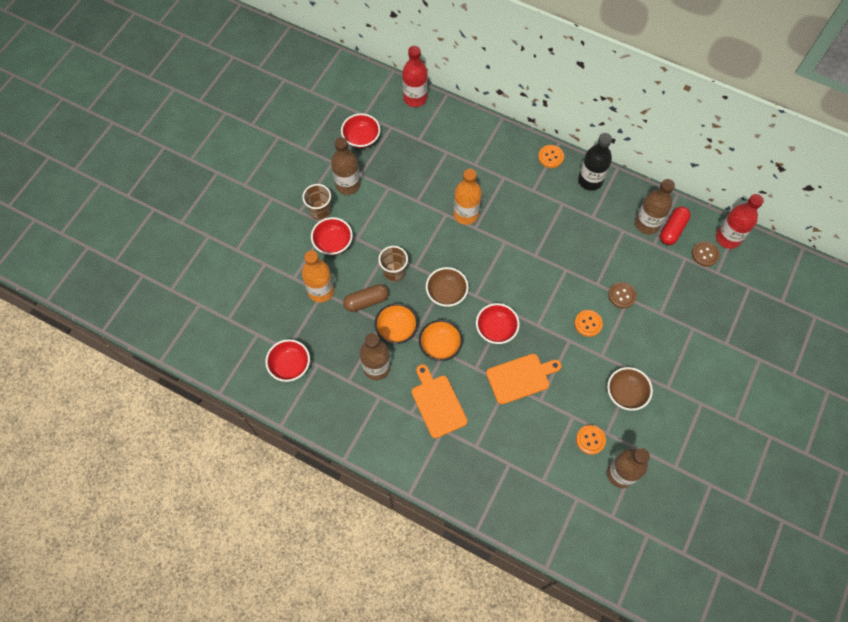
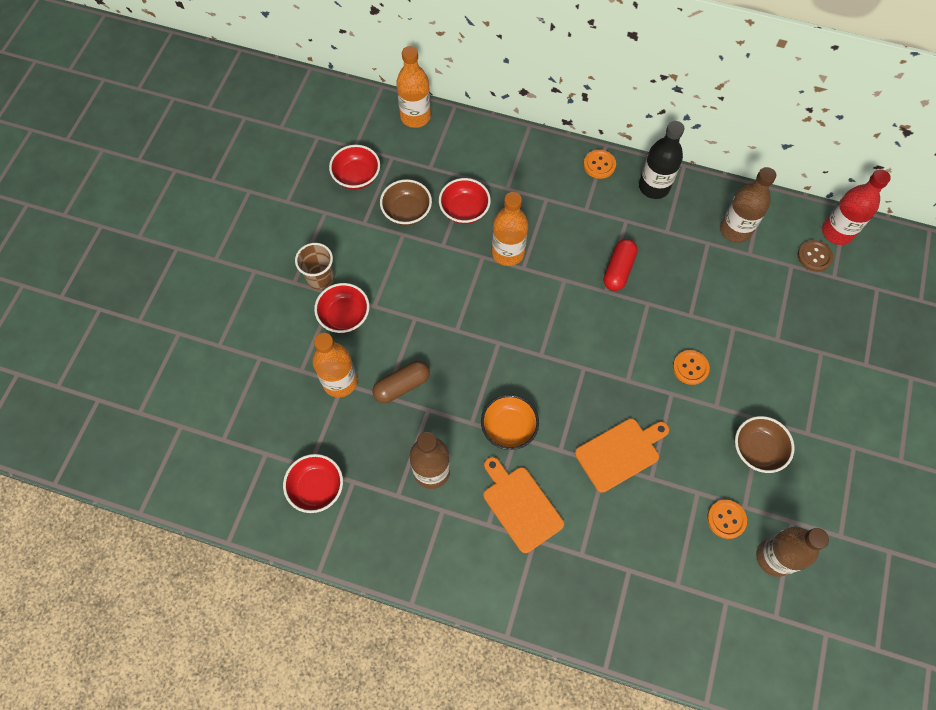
camera: 10 degrees left, 0 degrees up
(348, 185) = (350, 238): brown bottle -> none
(394, 272) = (430, 341): brown cup -> none
(396, 329) = (448, 416): orange bowl -> none
(415, 98) = (415, 117): red bottle -> orange bottle
(446, 293) = (503, 357): brown bowl -> brown bowl (407, 212)
(496, 329) = (576, 394): red bowl -> red bowl (464, 210)
(622, 295) = (724, 325): brown button -> none
(672, 229) = (768, 232): red capsule -> red capsule (618, 270)

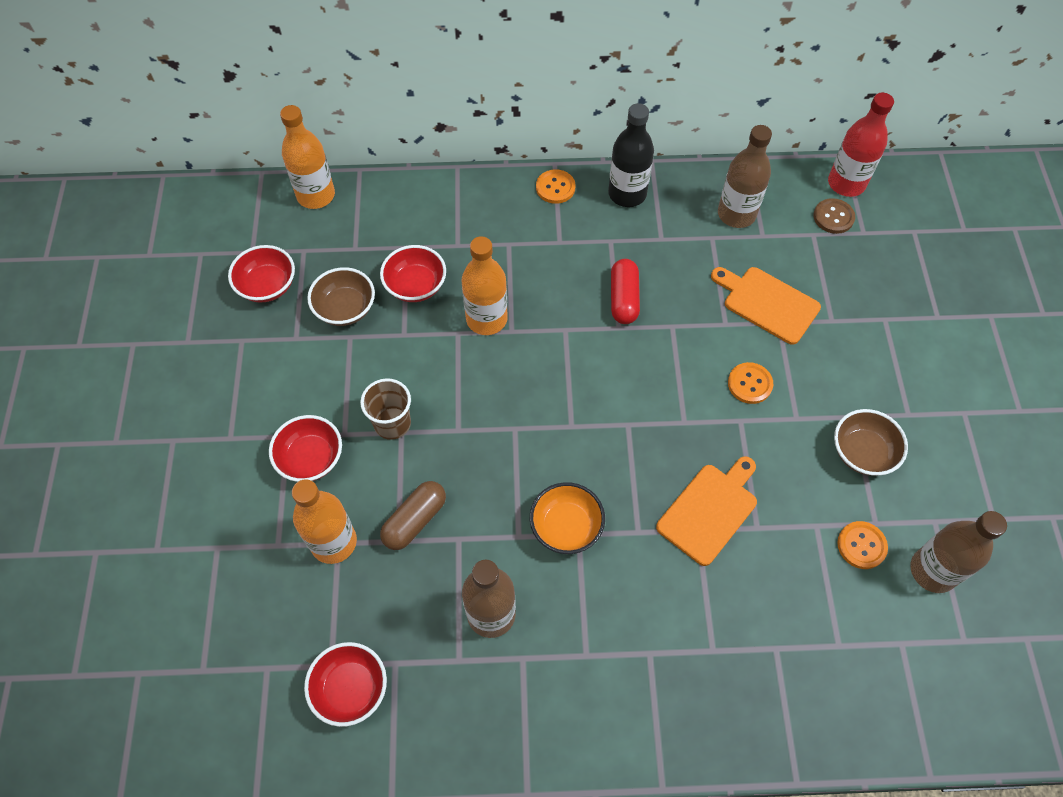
camera: 20 degrees left, 5 degrees down
(320, 277) = (263, 421): brown cup -> brown cup (392, 423)
(520, 506) = (616, 617): orange cutting board -> orange cutting board (767, 303)

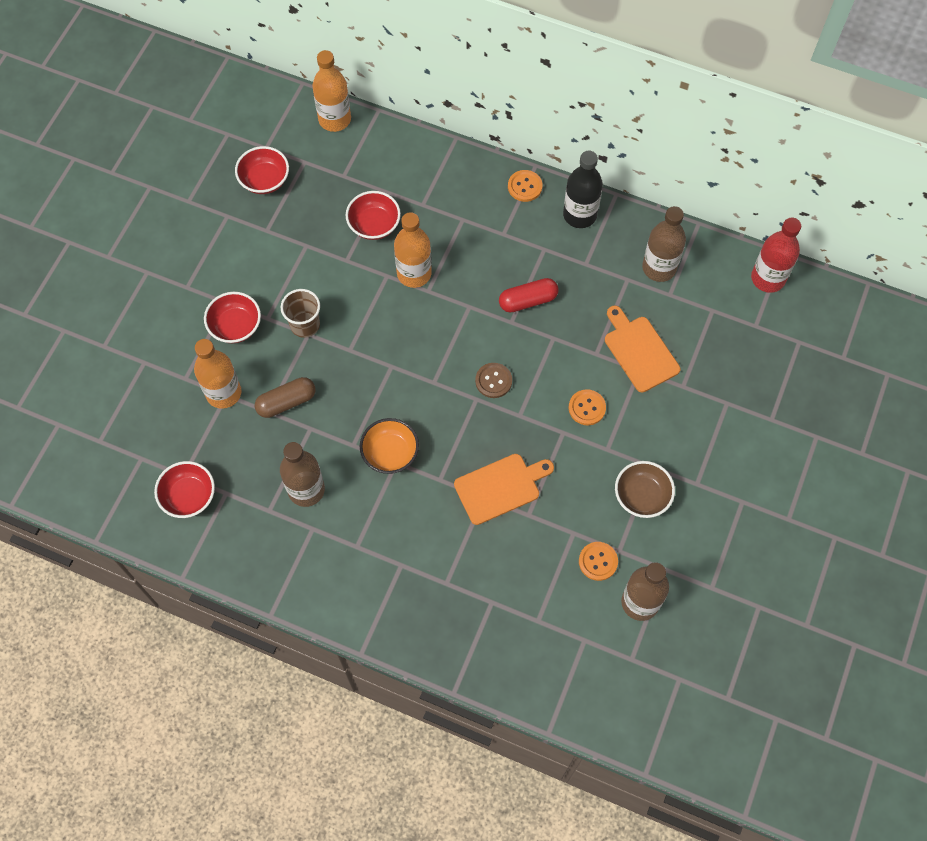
camera: 25 degrees right, 5 degrees up
(345, 308) = (313, 222): brown bowl -> none
(624, 299) = (528, 300): red capsule -> red capsule turned 45 degrees clockwise
(833, 217) = (738, 302): brown button -> brown button (493, 381)

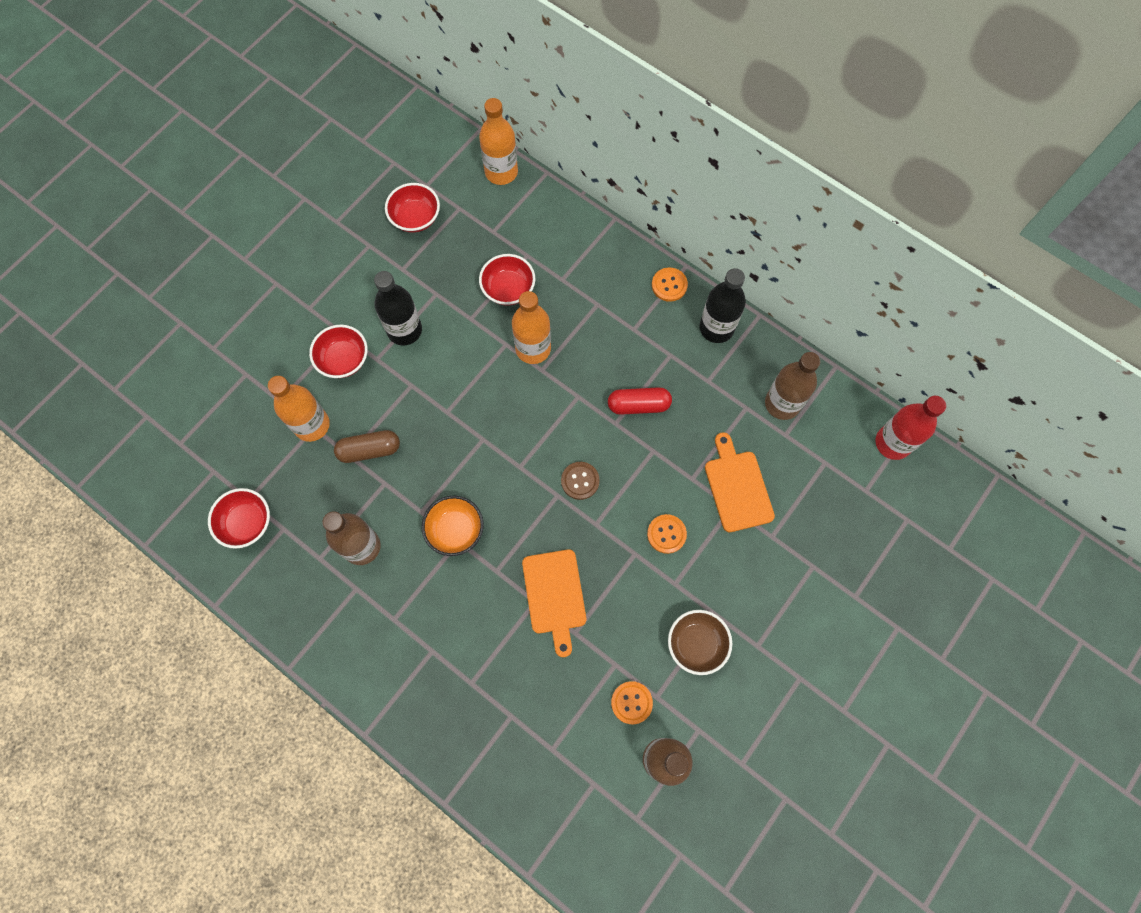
camera: 15 degrees right, 5 degrees up
(286, 286) = (404, 330): none -> black bottle
(305, 325) = (411, 375): brown cup -> none
(500, 487) = (555, 595): orange cutting board -> orange cutting board turned 90 degrees clockwise

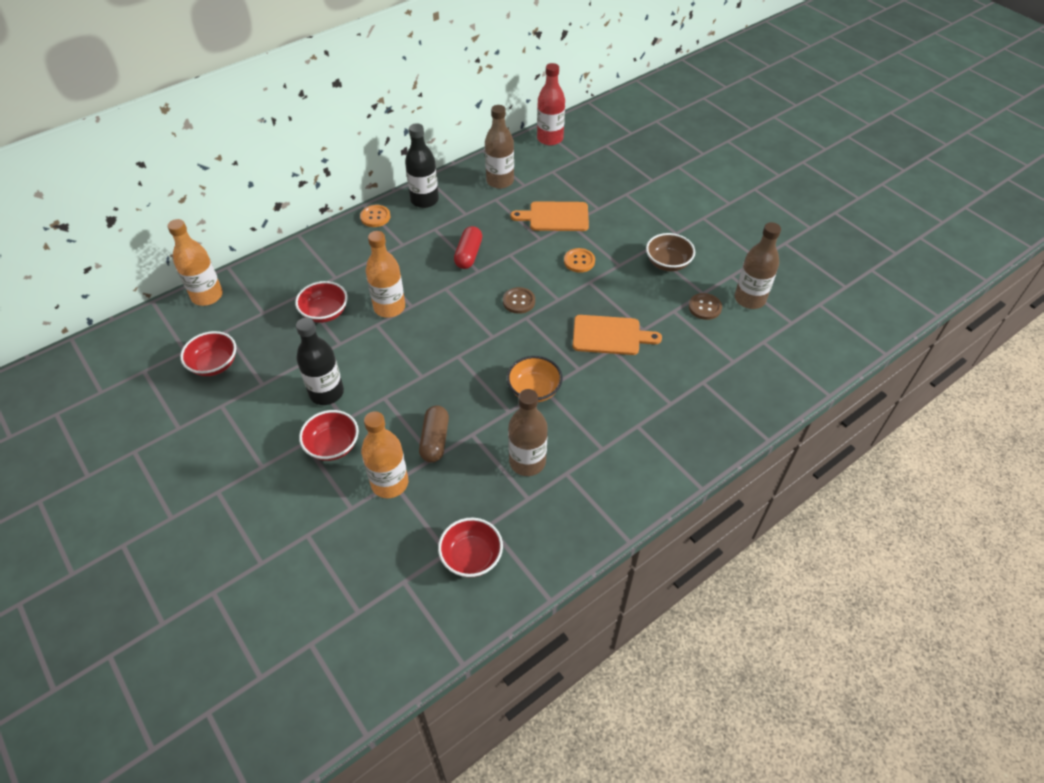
camera: 75 degrees left, 20 degrees down
(631, 702) = (704, 307): orange button -> brown button

